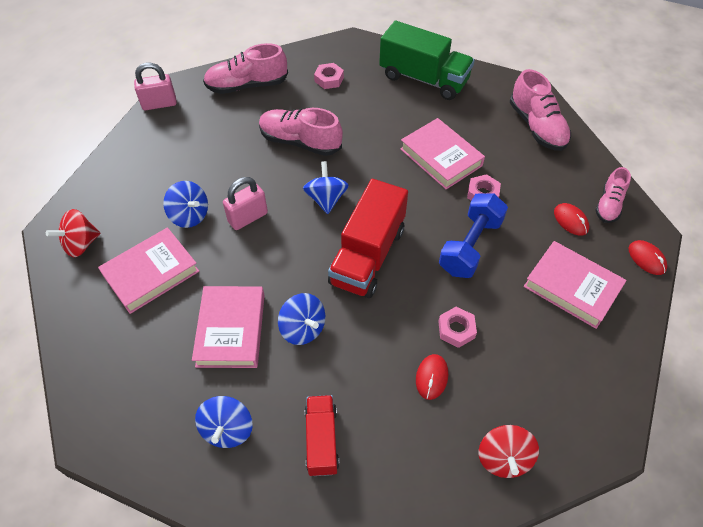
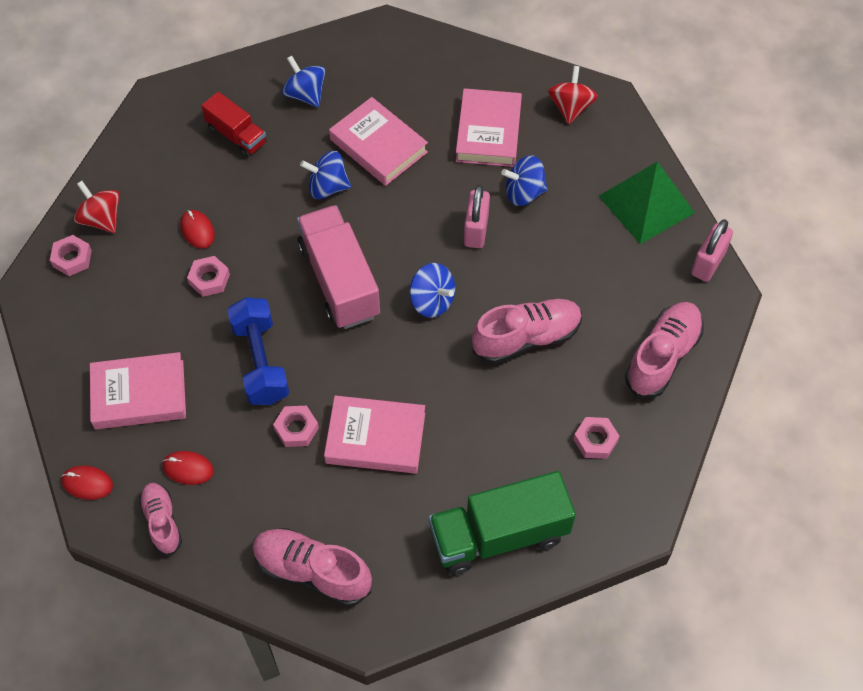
camera: 135 degrees right, 5 degrees up
(138, 153) = (646, 204): none -> green pyramid
(367, 256) = (339, 280): red truck -> pink truck
(555, 440) = (72, 258): none -> pink nut

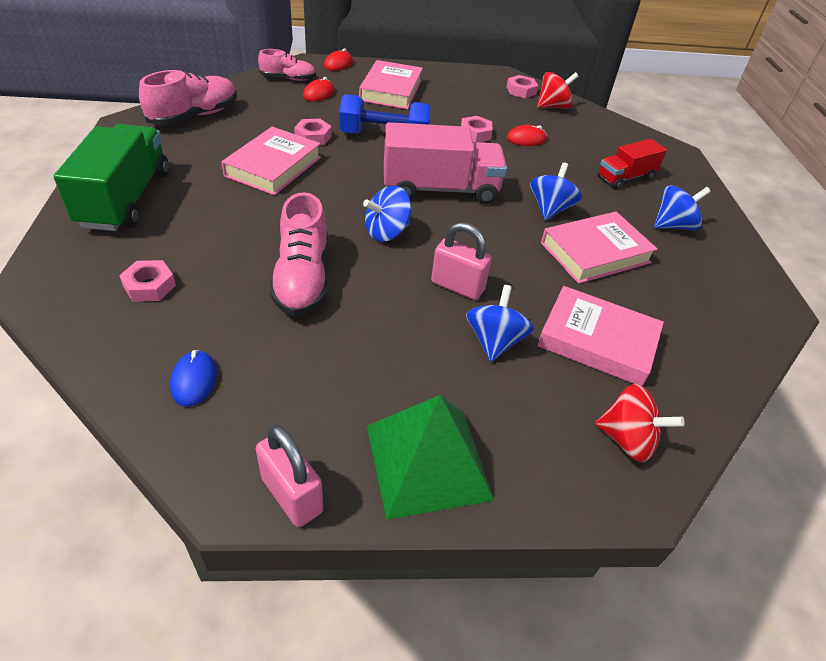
camera: 105 degrees right, 15 degrees down
(662, 357) = (194, 380): pink shoe -> blue mouse

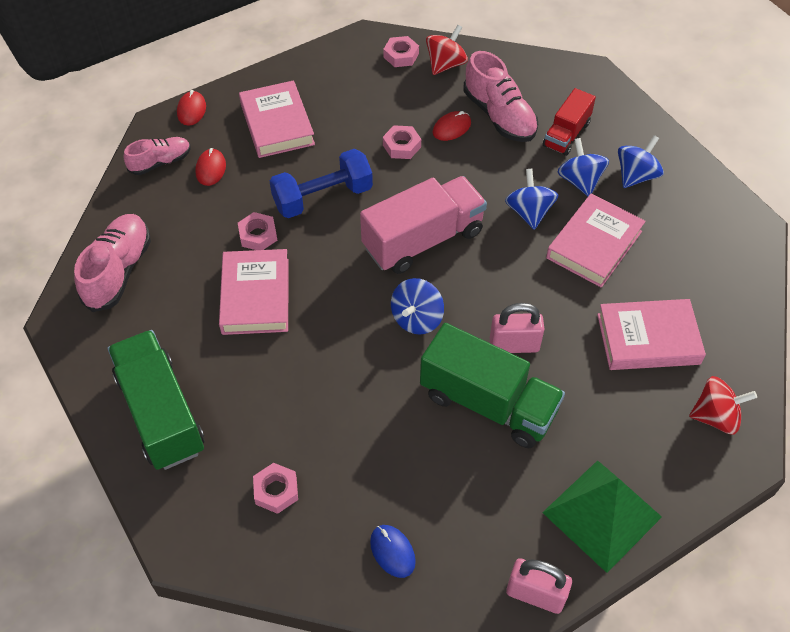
camera: 25 degrees left, 10 degrees up
(302, 278) = (390, 409): pink shoe -> pink shoe (499, 116)
(394, 315) = (488, 403): none -> green truck
(494, 341) = (577, 384): blue spinning top -> blue spinning top (580, 181)

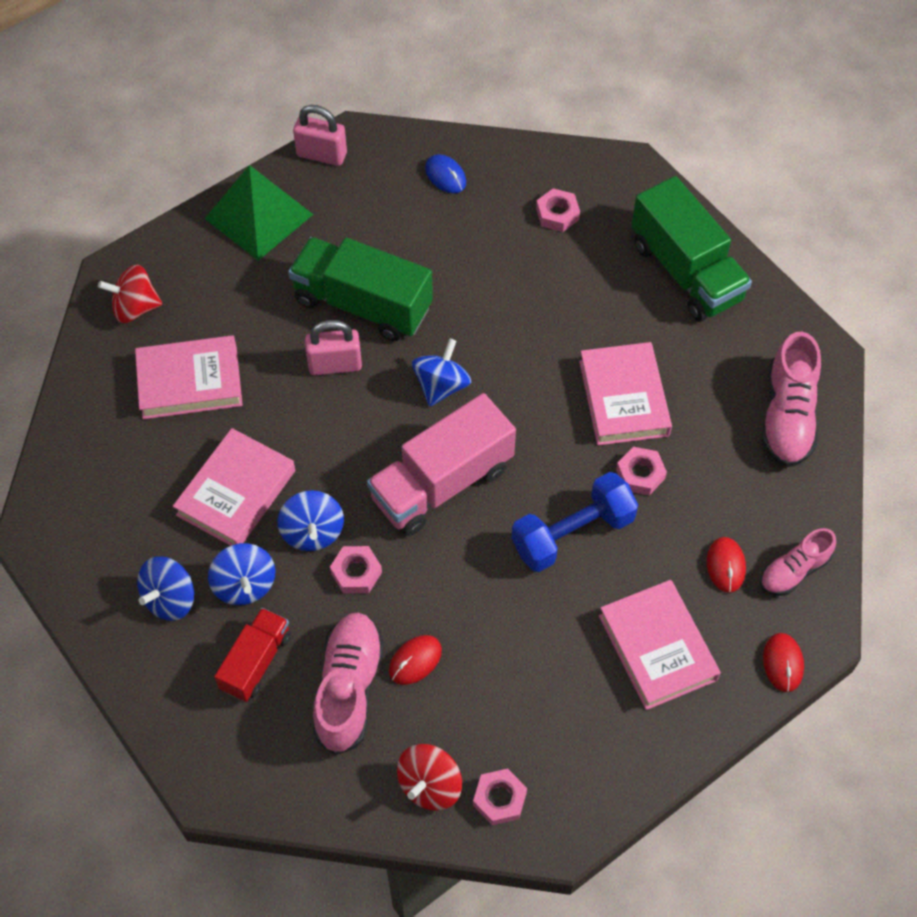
camera: 175 degrees right, 5 degrees up
(401, 146) = (481, 623): pink nut -> pink nut (356, 572)
(499, 116) = (349, 688): pink shoe -> pink shoe turned 45 degrees clockwise

